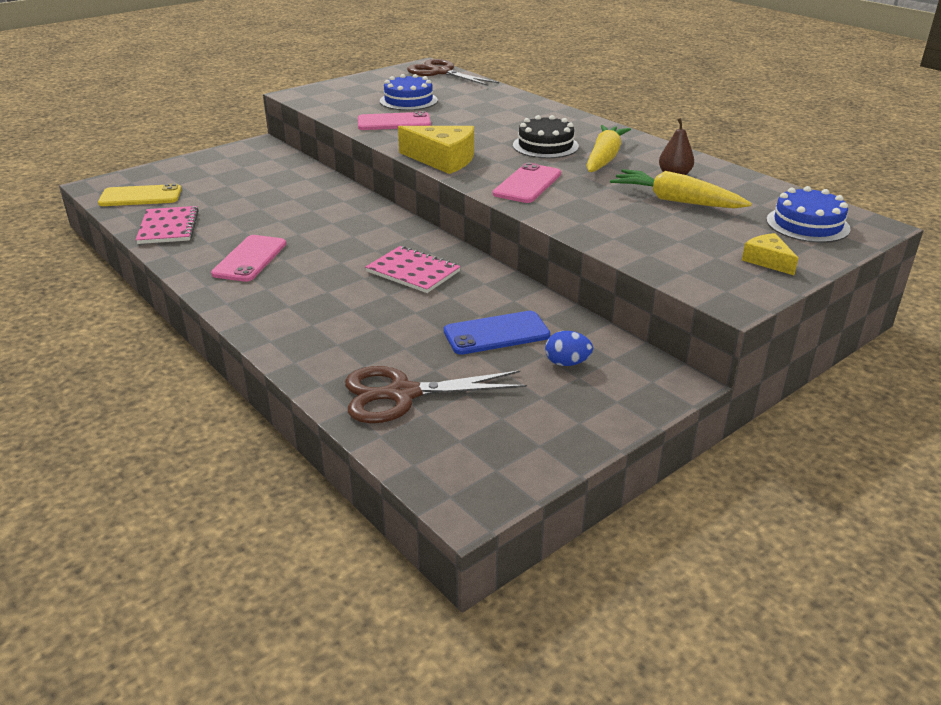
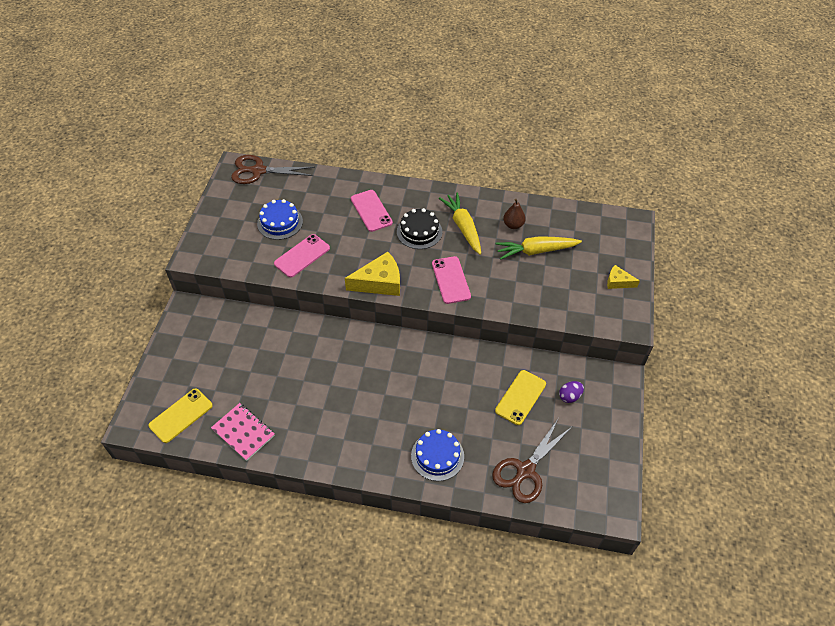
camera: 40 degrees left, 20 degrees up
(250, 259) = (331, 426): pink phone -> pink phone (371, 211)
(413, 271) = (431, 376): pink notebook -> none
(496, 333) = (520, 397): blue phone -> yellow phone
(567, 363) = (569, 396): blue egg -> purple egg
(807, 224) = (608, 237): blue cake -> blue cake (437, 456)

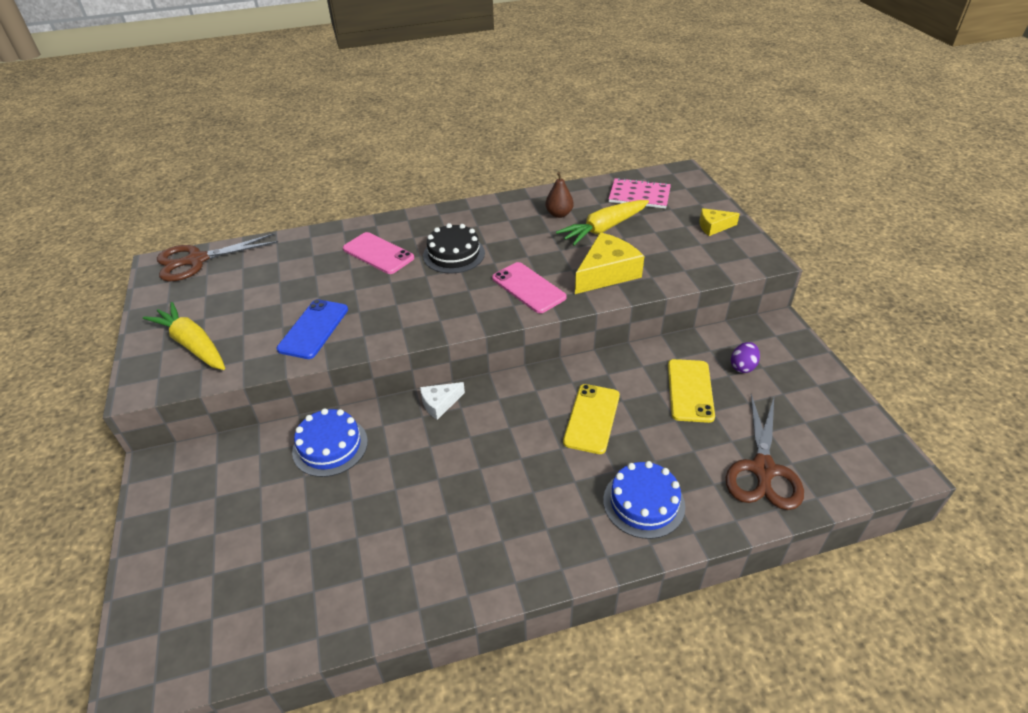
camera: 25 degrees left, 10 degrees down
(181, 415) = (221, 625): yellow phone -> yellow phone (592, 418)
(243, 432) = (341, 602): pink notebook -> pink notebook (639, 195)
(280, 222) = (259, 303): blue cake -> blue cake (330, 446)
(302, 256) = (314, 329): pink phone -> blue phone
(359, 336) = (440, 403): none -> white cheese
(379, 282) = (440, 321): yellow cheese -> yellow cheese (606, 273)
(463, 227) = (503, 234): yellow carrot -> yellow carrot (192, 345)

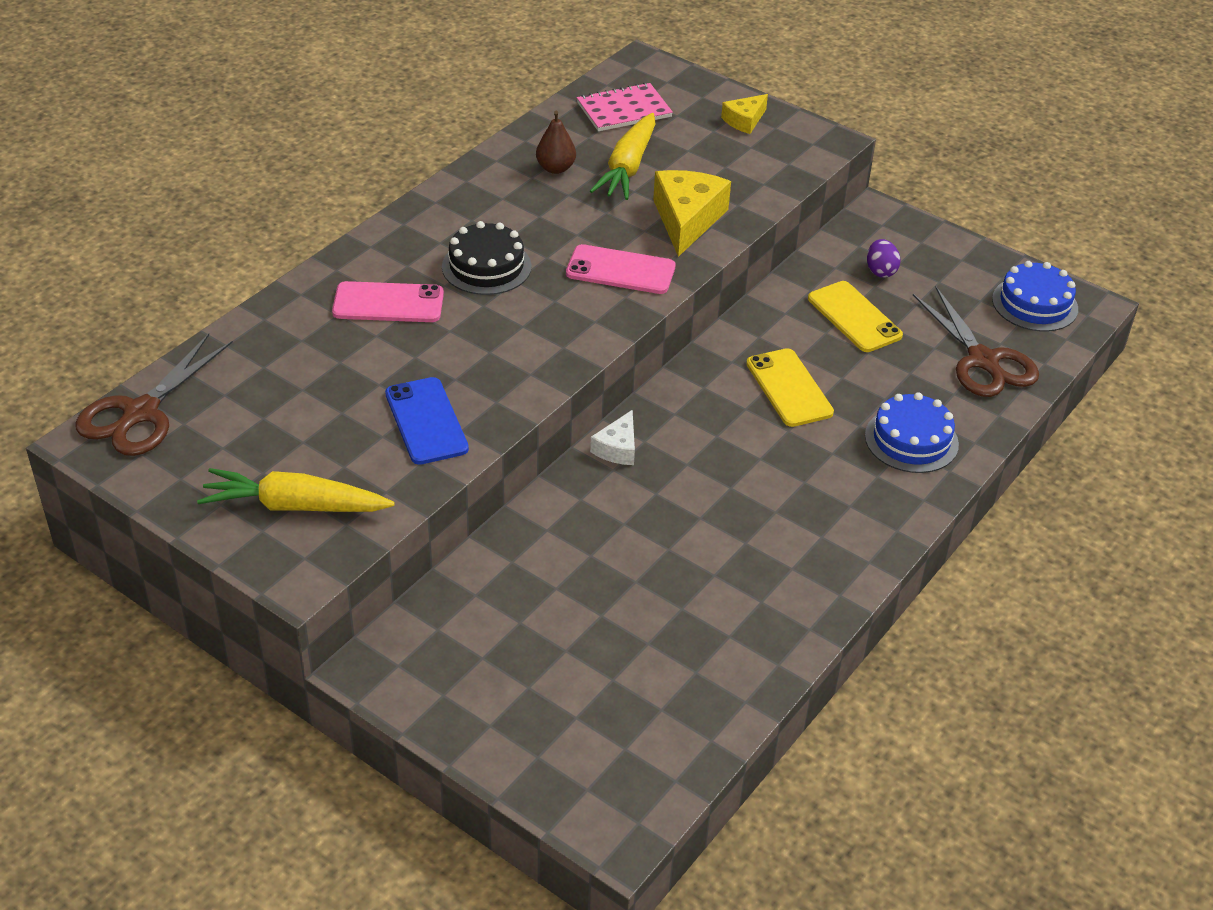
camera: 40 degrees left, 0 degrees up
(330, 446) = (548, 547): blue cake -> blue cake (1034, 304)

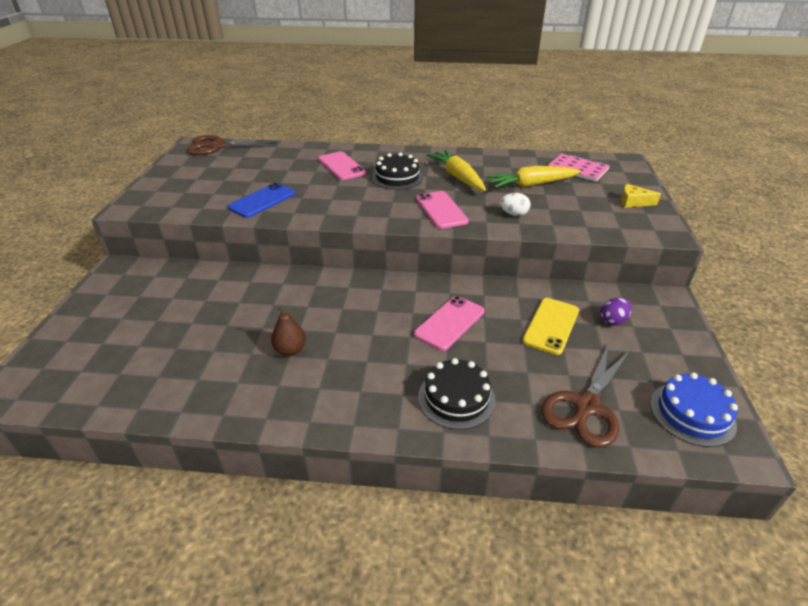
camera: 60 degrees right, 5 degrees down
(294, 506) = (177, 192): yellow carrot -> yellow carrot (457, 177)
(555, 168) = (499, 168): brown pear -> brown pear (290, 350)
(617, 448) = (334, 280): white cheese -> none
(687, 219) = (513, 214): yellow cheese -> white egg
(789, 388) = (450, 323): yellow phone -> pink phone
(911, 440) = (456, 398): blue cake -> black cake

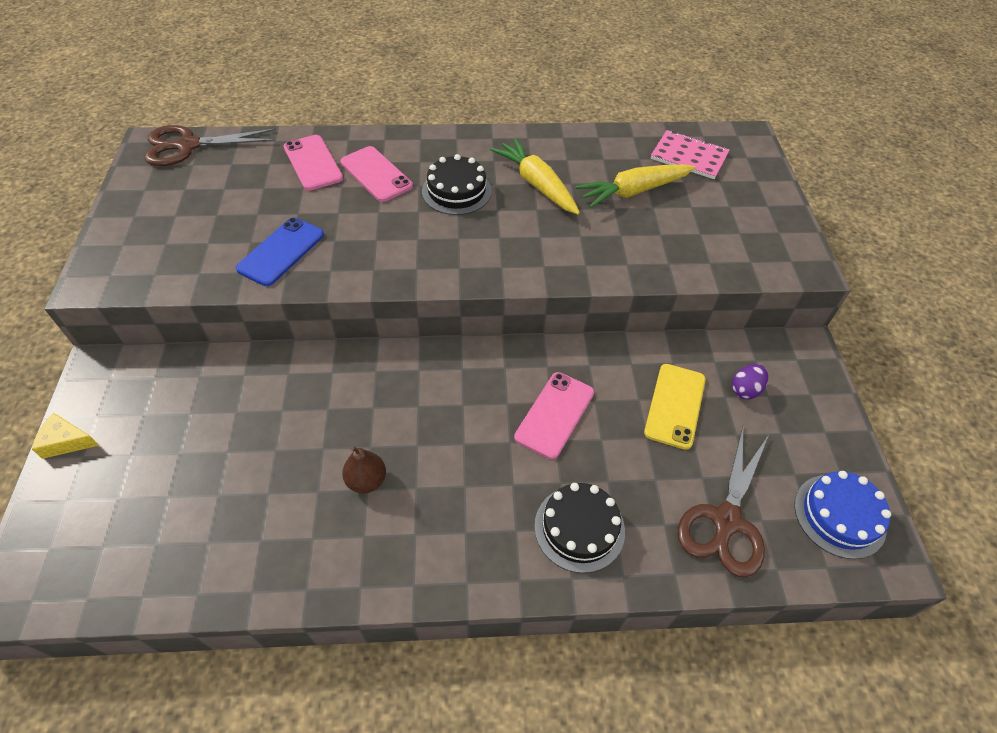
camera: 10 degrees left, 15 degrees up
(441, 210) = (525, 249): pink phone -> pink phone (313, 163)
(513, 214) = (618, 248): white egg -> none
(633, 202) = (763, 213): yellow cheese -> yellow cheese (66, 441)

